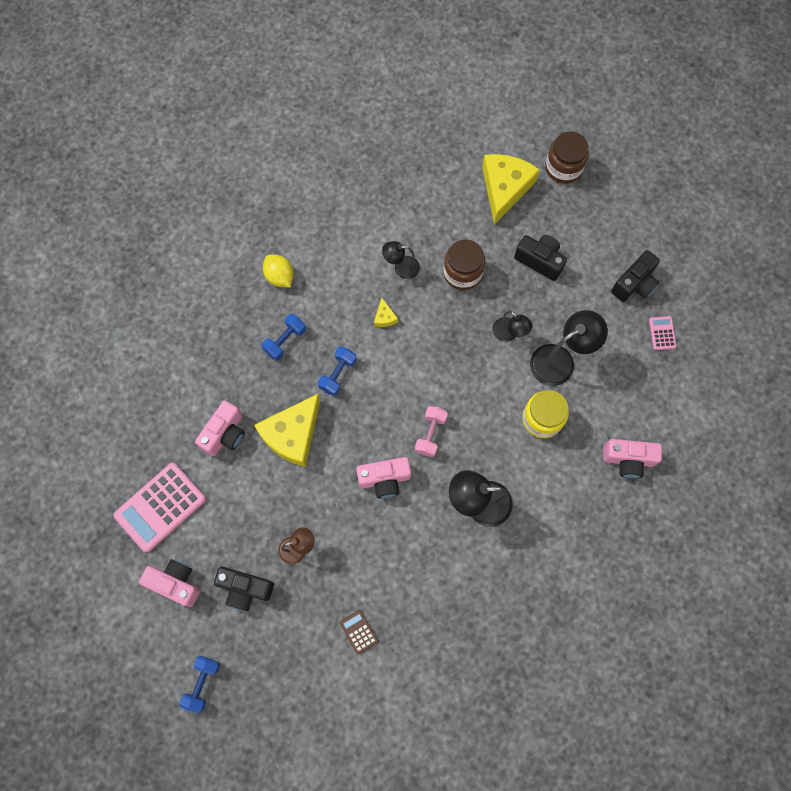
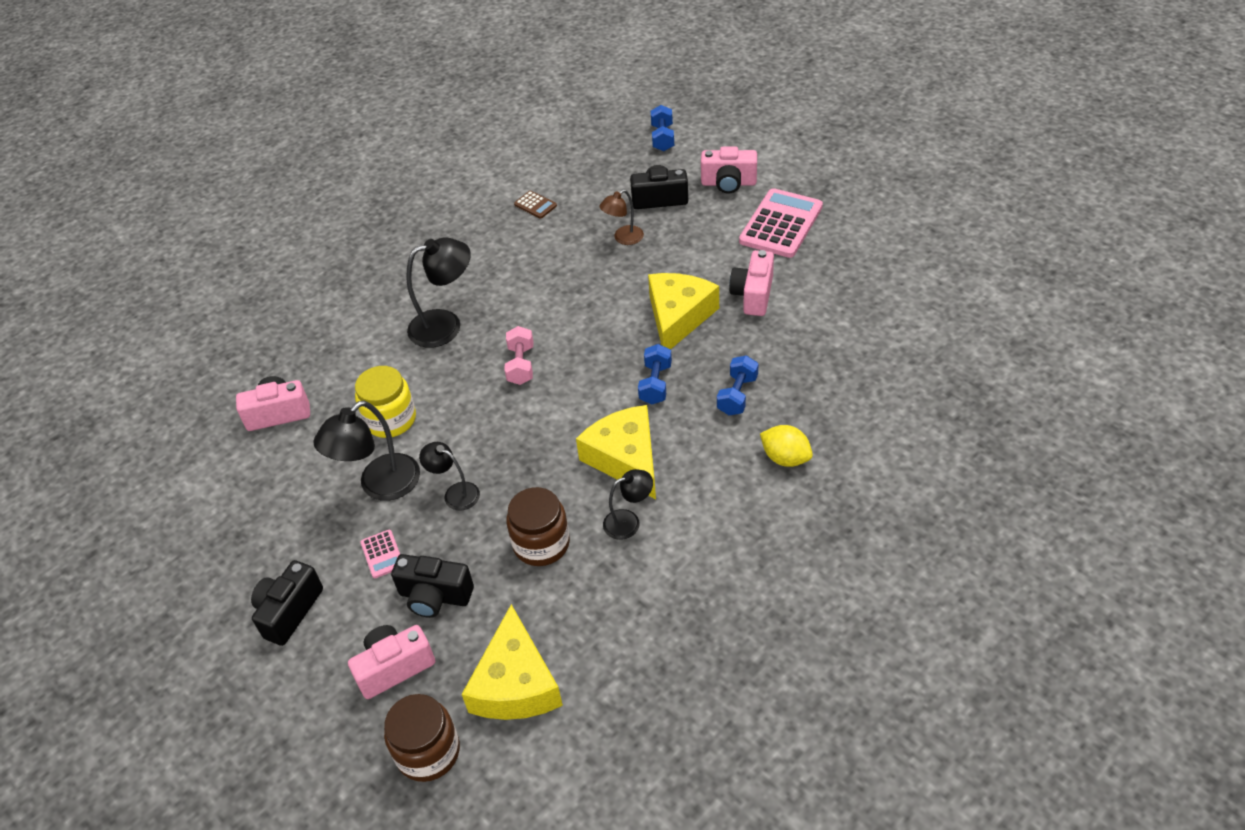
camera: 165 degrees right, 25 degrees down
(384, 317) = (625, 458): yellow cheese -> yellow cheese, size x2.42
(384, 479) = (557, 313): pink camera -> pink camera (394, 667)
(662, 333) = (244, 561): pink calculator -> pink calculator (382, 554)

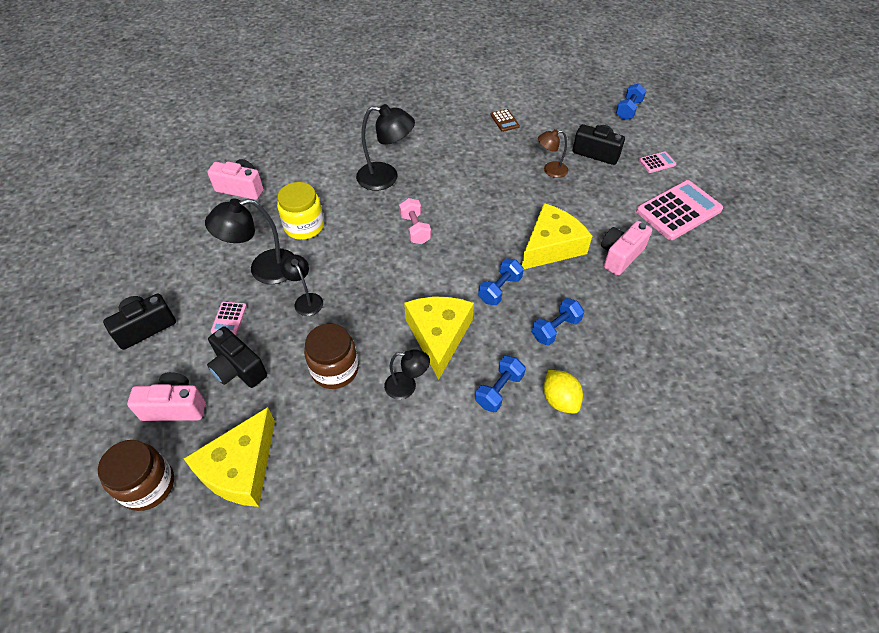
camera: 25 degrees right, 5 degrees up
(521, 365) = (415, 229): pink dumbbell -> pink dumbbell turned 45 degrees counterclockwise
(722, 479) = (499, 390): none -> blue dumbbell
(728, 183) = (657, 162): pink camera -> pink calculator

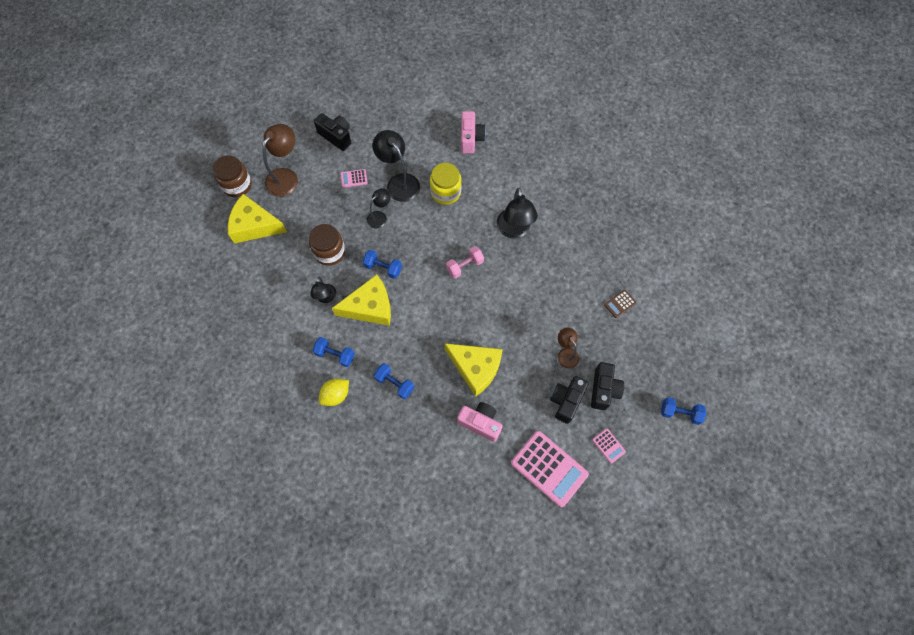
camera: 75 degrees right, 15 degrees up
(175, 407) = (286, 177): pink camera -> brown lamp
(238, 369) = (318, 198): black camera -> black camera (566, 401)
(499, 289) = (421, 338): blue dumbbell -> blue dumbbell (383, 268)

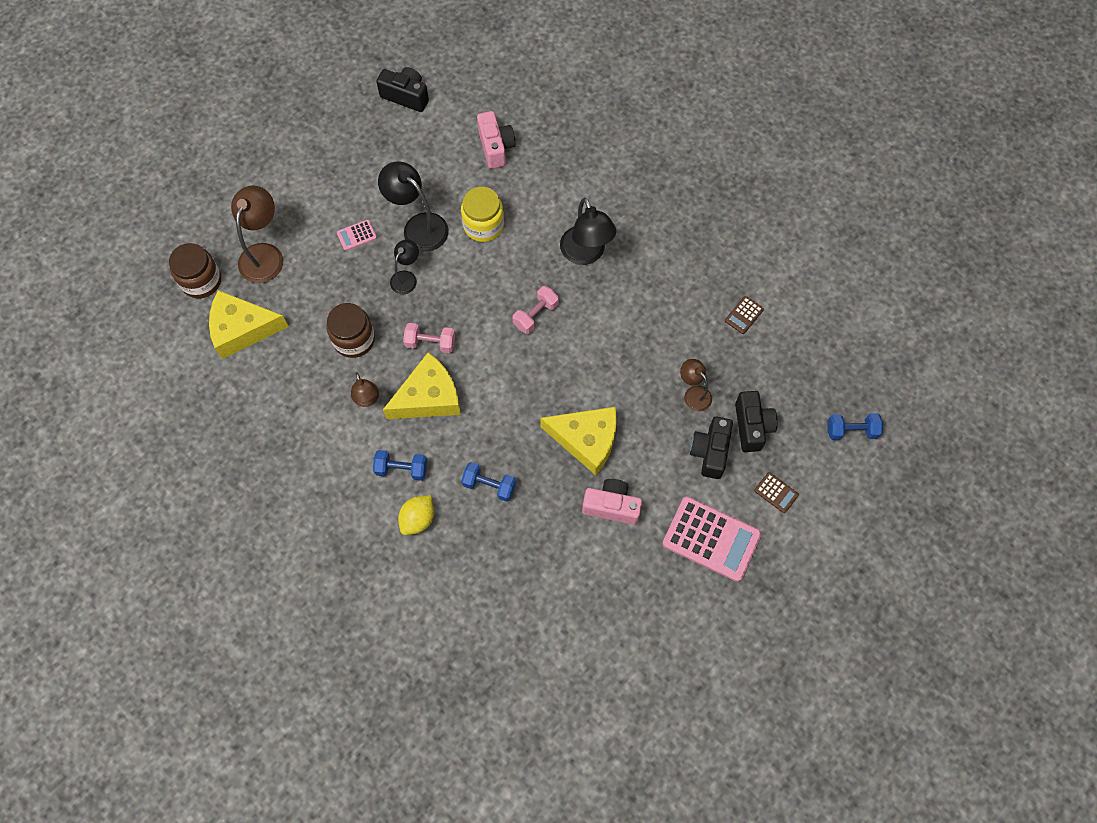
camera: 15 degrees left, 0 degrees up
(326, 298) = (367, 400): black lamp -> brown lamp
(336, 136) = (316, 185): black camera -> black camera (406, 96)
(383, 268) = (430, 343): blue dumbbell -> pink dumbbell
(608, 446) = (776, 493): pink calculator -> brown calculator

